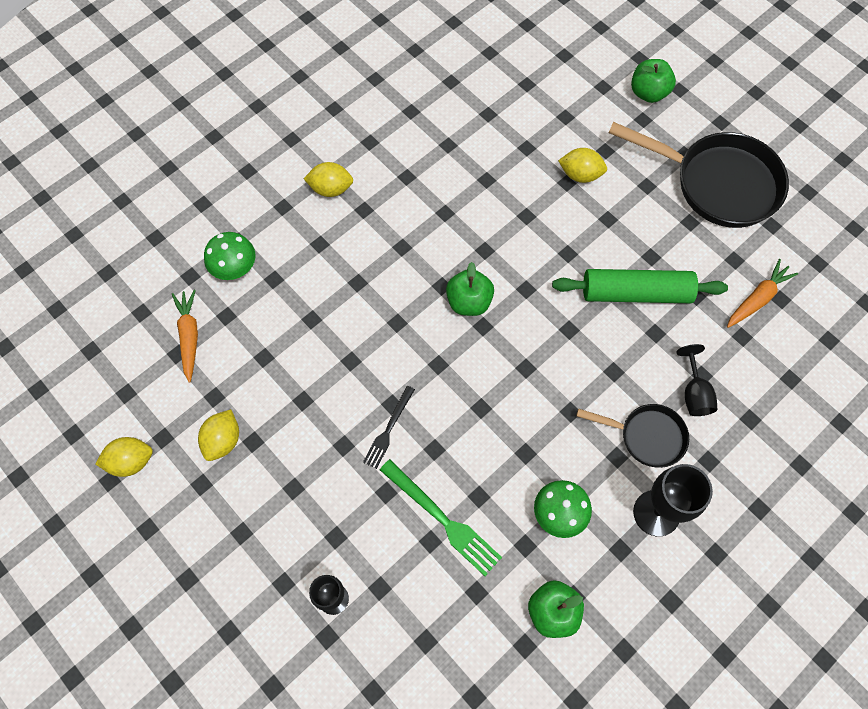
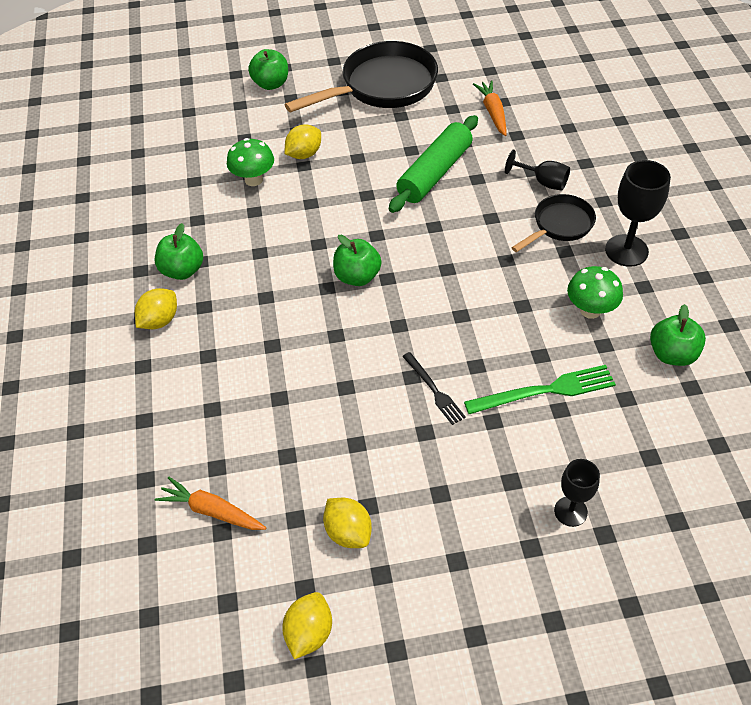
camera: 55 degrees left, 15 degrees down
(235, 269) = (173, 436): green mushroom -> green mushroom (253, 180)
(389, 170) = (182, 270): none -> green apple

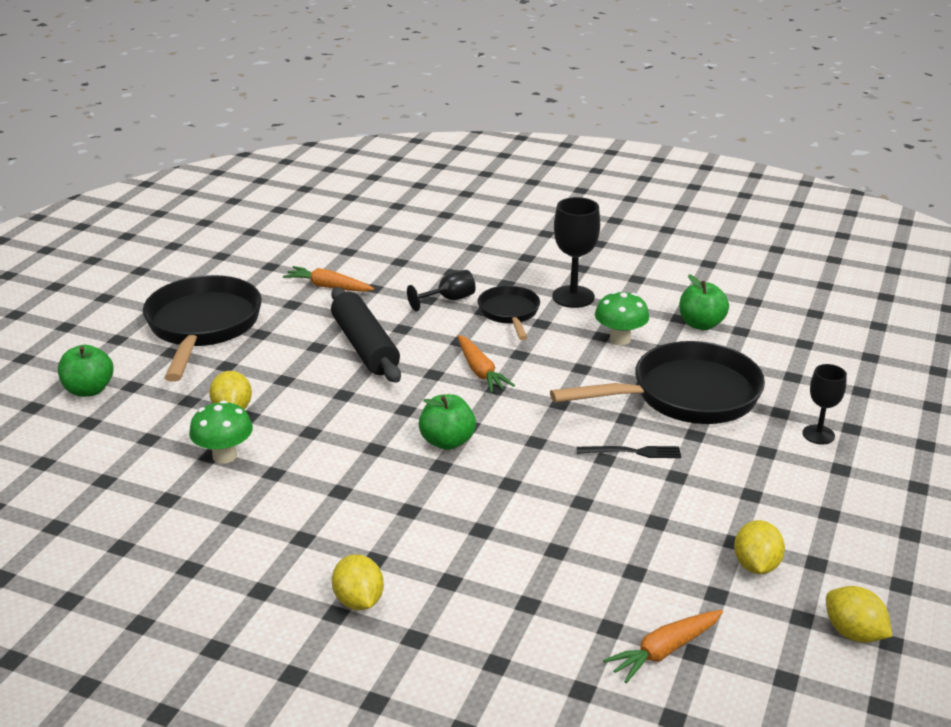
camera: 60 degrees left, 20 degrees down
(182, 270) = (301, 556): green apple -> none
(348, 532) = (756, 565): yellow lemon -> yellow lemon turned 75 degrees counterclockwise
(434, 173) = (365, 346): green rolling pin -> black rolling pin
(461, 249) = (480, 371): none -> orange carrot
(545, 391) = (685, 396): green fork -> black pan

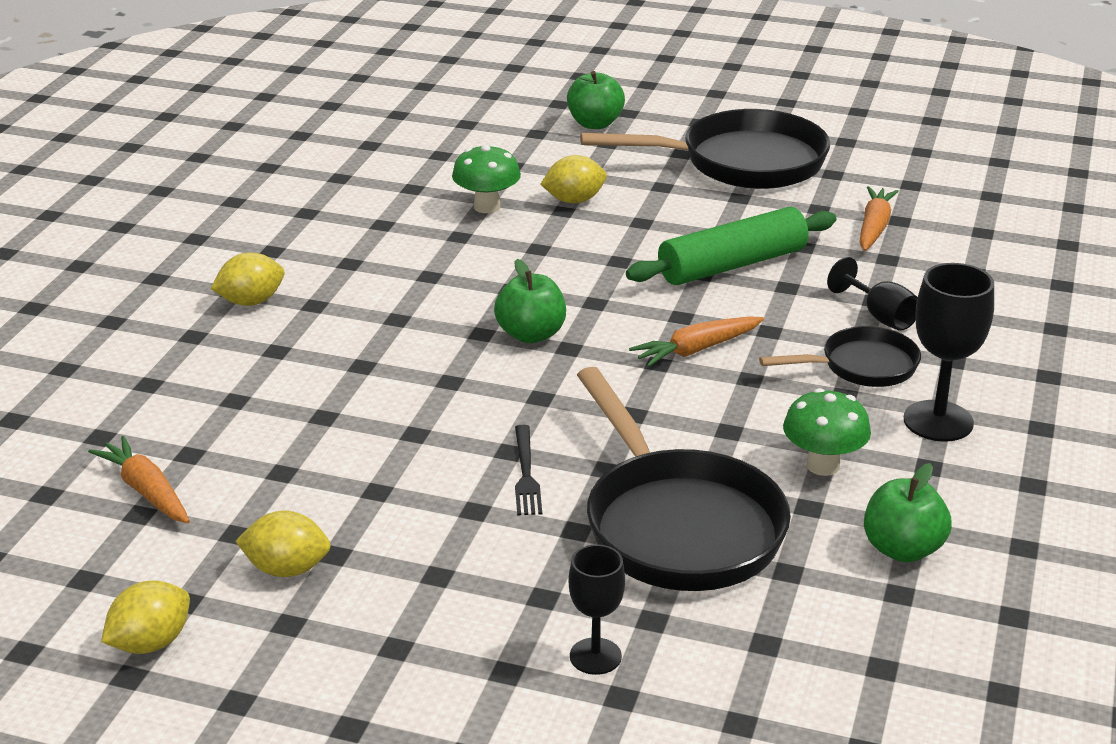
camera: 85 degrees right, 0 degrees up
(365, 346) = (732, 265): black rolling pin -> green rolling pin

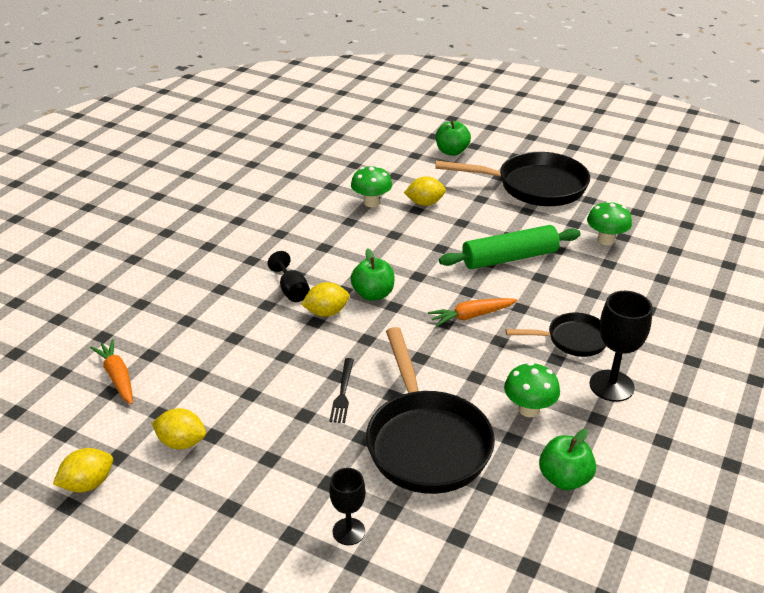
camera: 10 degrees right, 5 degrees up
(251, 302) = (215, 254): yellow lemon -> yellow lemon (326, 312)
(874, 227) = (605, 240): orange carrot -> green mushroom
(880, 316) = (593, 304): black goblet -> black goblet (291, 290)

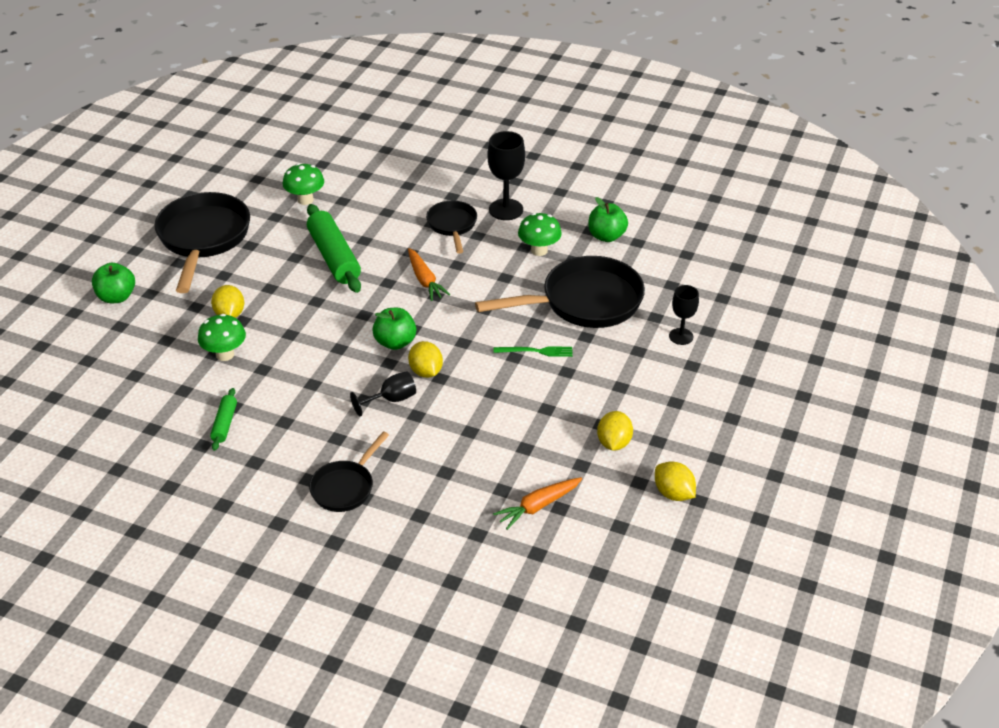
camera: 95 degrees left, 5 degrees up
(191, 264) = (345, 487): none -> black pan
(286, 205) = (225, 424): none -> green rolling pin
(342, 393) = (536, 351): black fork -> green fork

